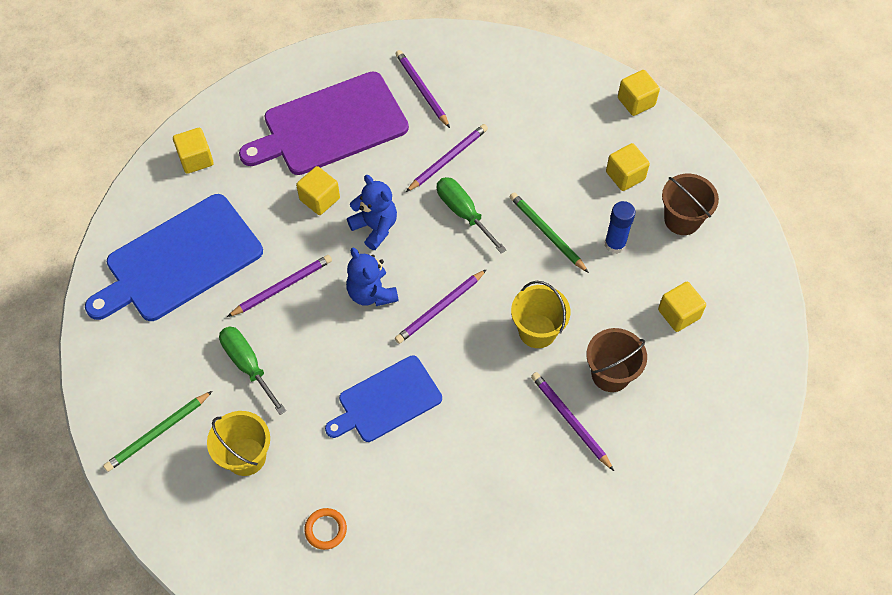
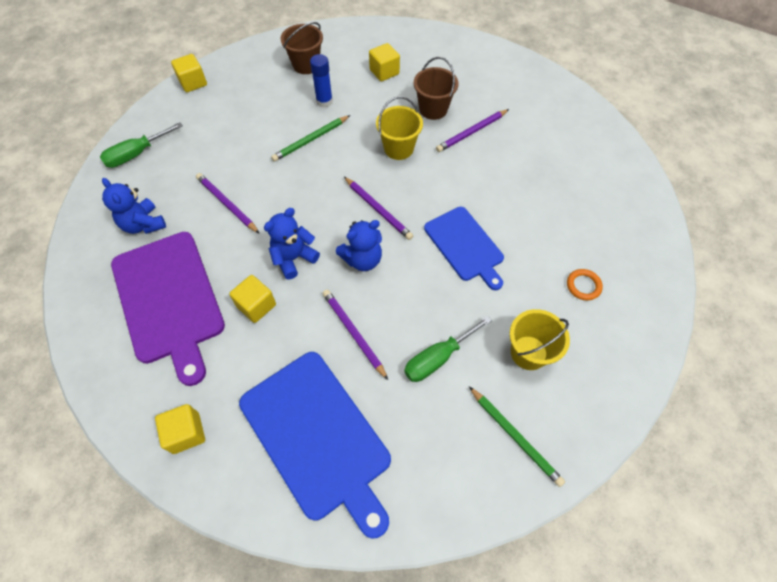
camera: 90 degrees left, 0 degrees up
(421, 90) = (143, 224): purple pencil -> blue teddy bear
(463, 213) = (285, 193): green screwdriver -> green screwdriver (136, 154)
(625, 175) = (262, 92): yellow cube -> none

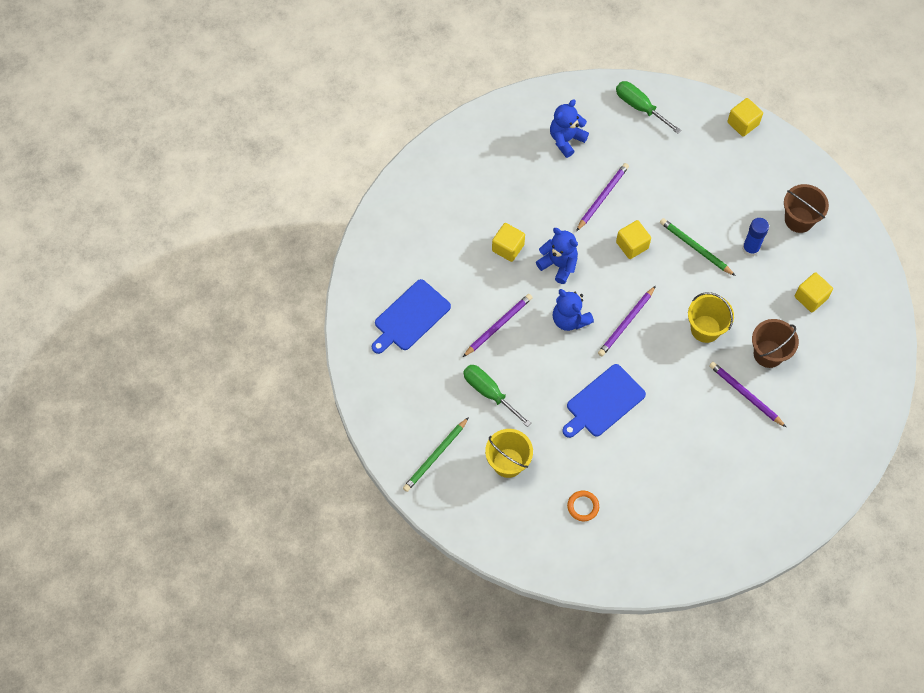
camera: 80 degrees right, 5 degrees up
(169, 300) = (499, 183): purple cutting board -> none
(186, 433) = (397, 229): yellow cube -> yellow cube (632, 245)
(318, 437) = (410, 317): blue cutting board -> blue cutting board, size x0.62

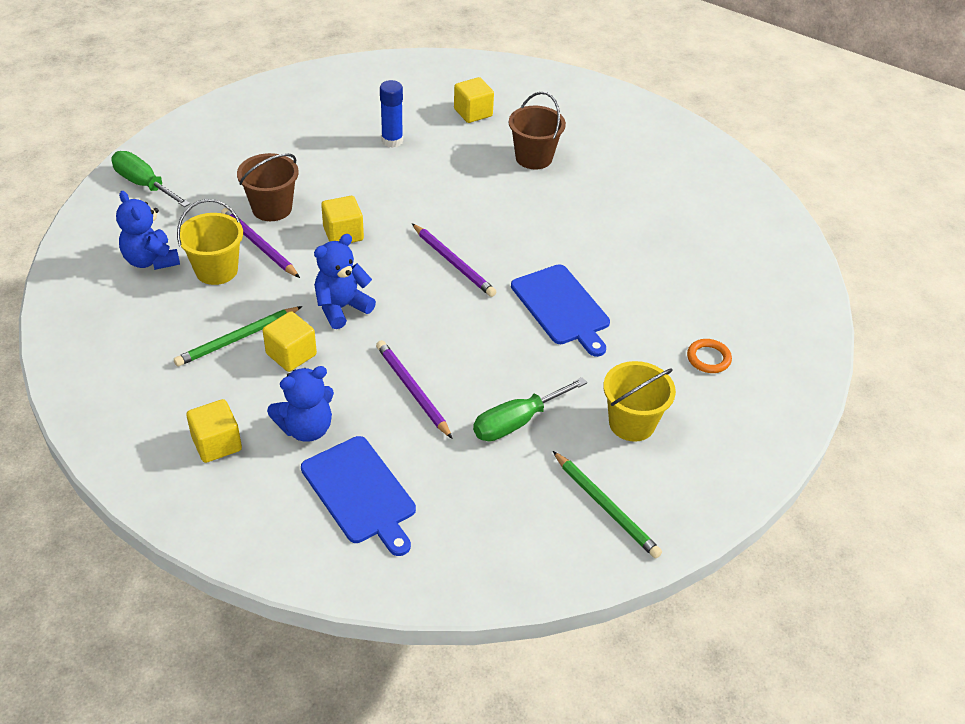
camera: 80 degrees left, 20 degrees down
(570, 319) = (429, 314): blue teddy bear -> blue teddy bear (306, 428)
(640, 107) = (144, 184): green screwdriver -> green screwdriver turned 75 degrees clockwise
(695, 248) = (371, 182): green pencil -> green pencil (238, 339)
(705, 329) = (485, 198): yellow bucket -> yellow bucket (216, 270)
(743, 123) = (221, 110): yellow cube -> yellow cube (217, 444)
(745, 395) = (582, 186): purple pencil -> none
(799, 220) = (370, 99): brown bucket -> brown bucket (272, 208)

